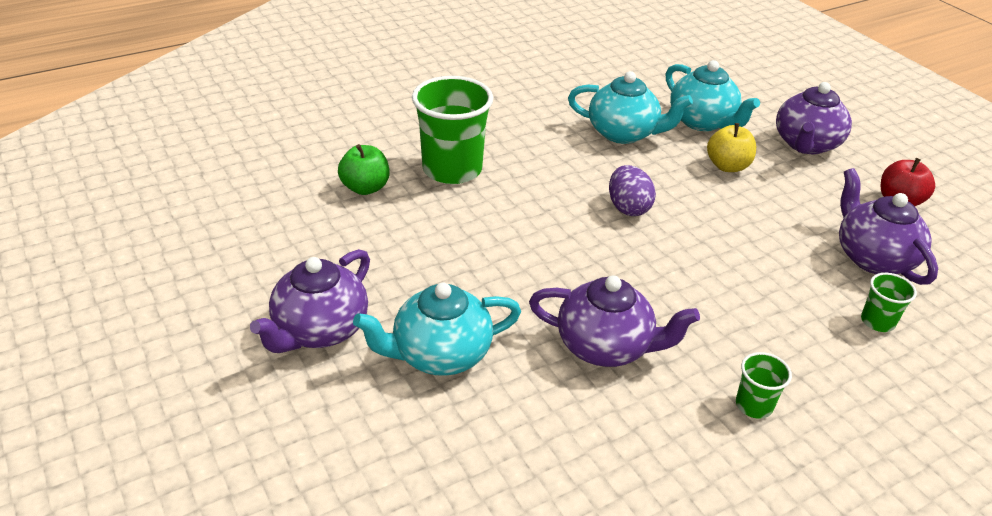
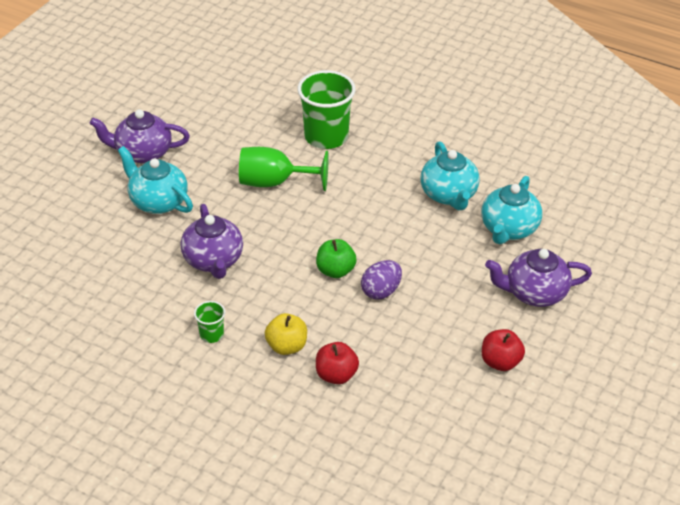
camera: 60 degrees right, 5 degrees up
(365, 188) = (274, 112): green apple -> green apple (335, 270)
(497, 237) = (274, 182): none -> green goblet
(628, 208) = (358, 226): purple egg -> purple egg (381, 291)
(727, 166) = (458, 259): yellow apple -> yellow apple (287, 346)
(872, 258) = (409, 360): purple teapot -> none
(877, 321) = (336, 375): green cup -> red apple

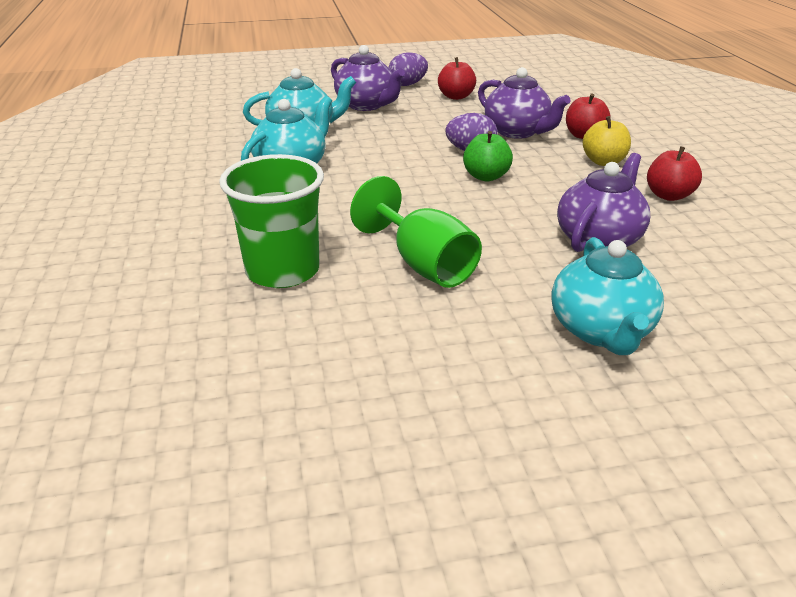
camera: 130 degrees left, 10 degrees down
(142, 153) = (549, 415): purple teapot -> purple teapot (517, 132)
(211, 334) = (668, 195): green cup -> red apple
(565, 351) = (407, 84): none -> purple egg

